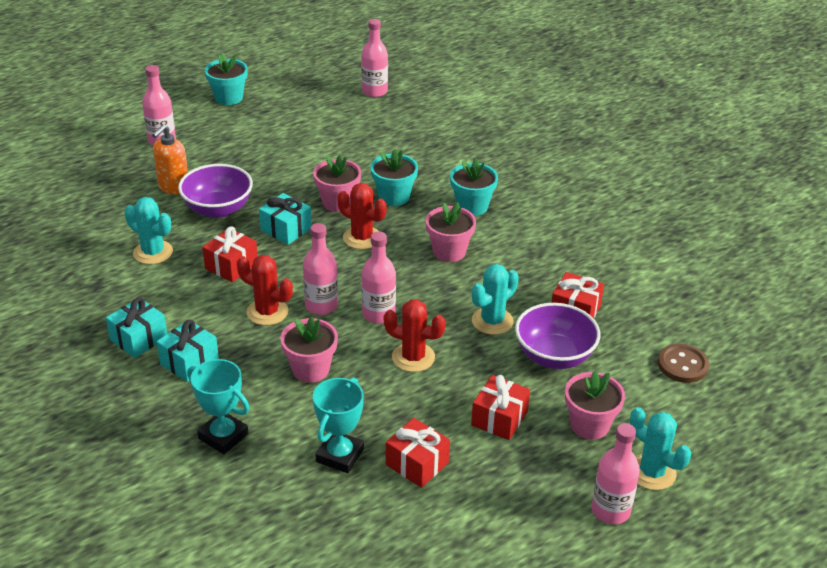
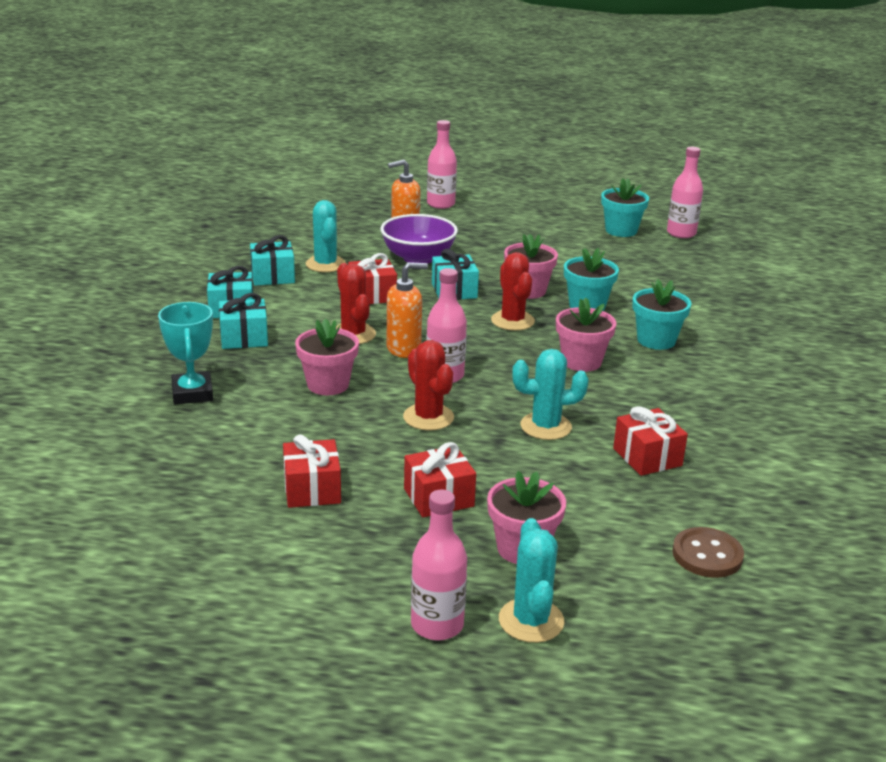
camera: 40 degrees right, 10 degrees down
(126, 287) = (273, 276): none -> turquoise gift
(228, 98) = (538, 196): turquoise flower pot -> turquoise flower pot (621, 231)
(321, 306) = (404, 349): pink bottle -> orange soap dispenser
(340, 455) = (258, 450): turquoise trophy -> none
(554, 356) = (569, 480): purple bowl -> none

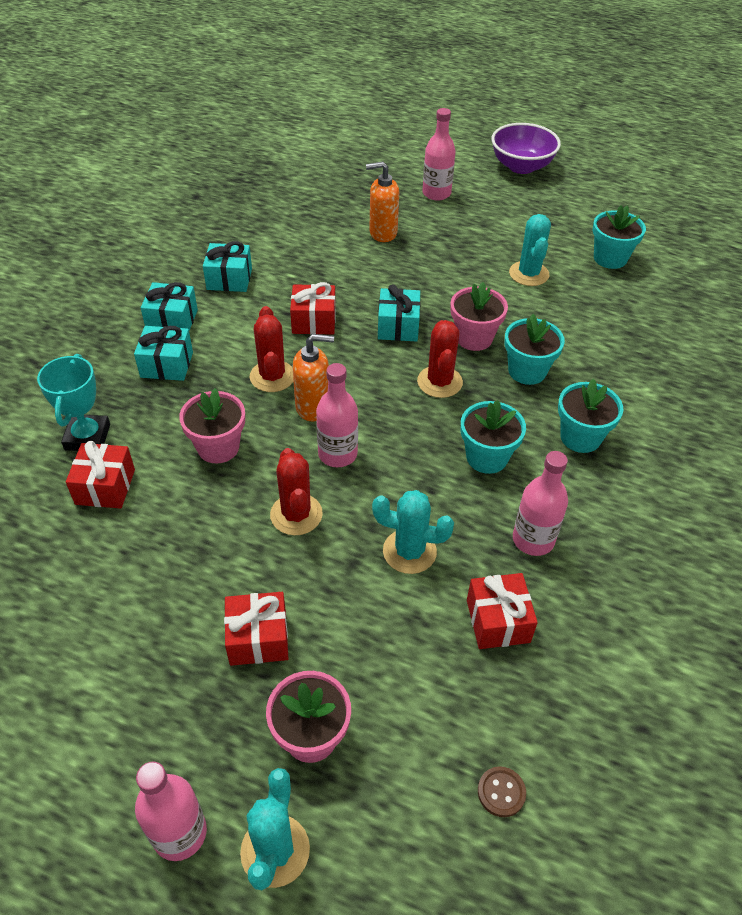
camera: 15 degrees right, 20 degrees up
(312, 489) = (141, 600): red gift -> red gift (105, 487)
(325, 264) = (286, 268): turquoise cactus -> turquoise cactus (529, 274)
(418, 258) = (381, 272): purple bowl -> purple bowl (521, 166)
(581, 362) = (487, 457): pink flower pot -> turquoise flower pot
(681, 233) = (675, 271): pink bottle -> pink bottle (533, 540)
(707, 555) = (501, 792): brown button -> brown button, size x0.63

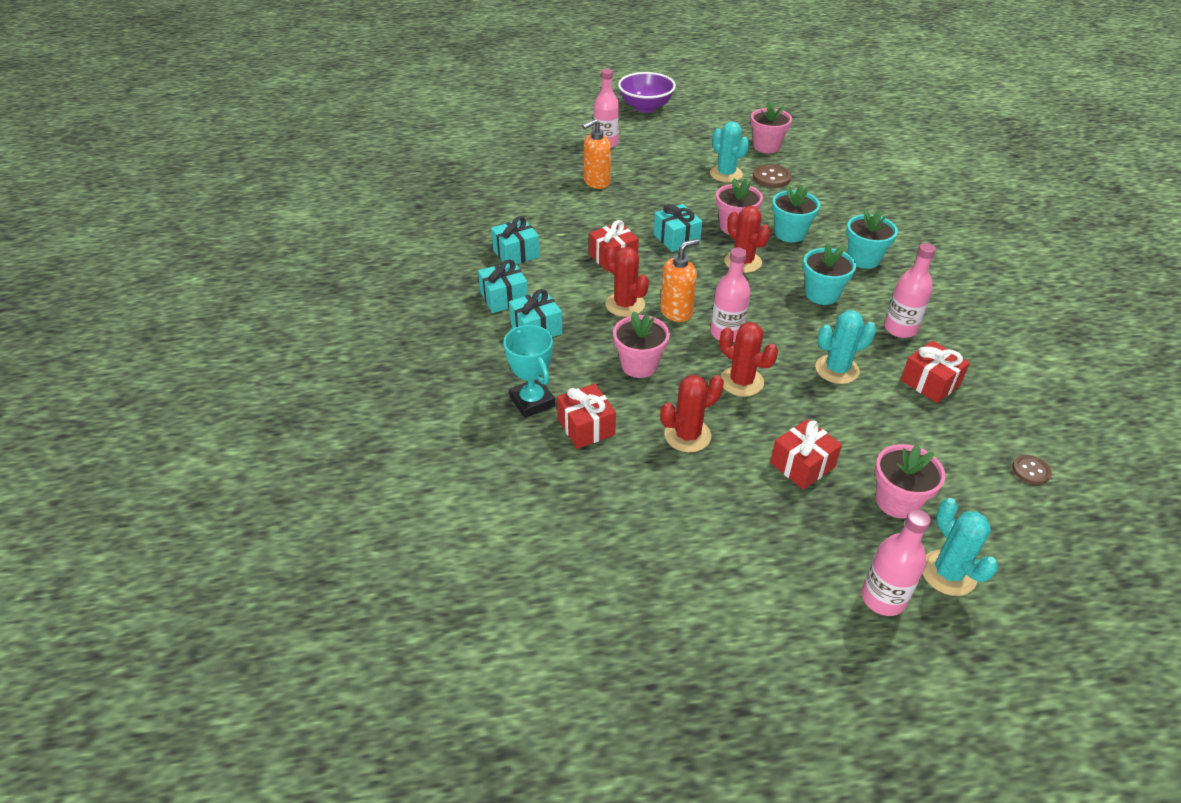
camera: 30 degrees left, 5 degrees down
(184, 545) = (687, 435): none -> red cactus
(576, 297) = (771, 178): none -> brown button
(610, 258) = (766, 146): turquoise flower pot -> pink flower pot

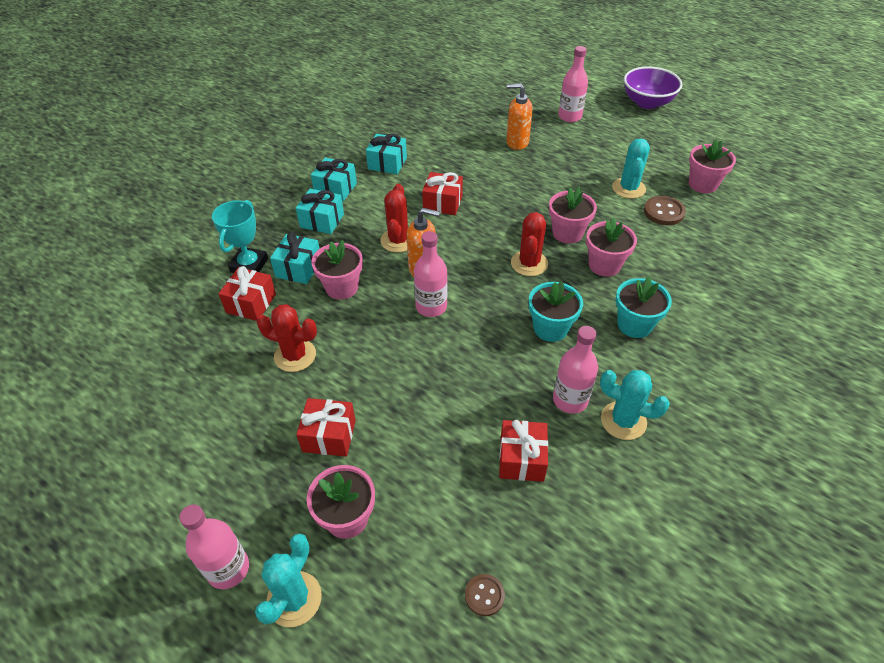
camera: 45 degrees right, 5 degrees up
(676, 238) = (508, 216): turquoise gift -> turquoise gift (298, 268)
(741, 382) = (385, 347): red cactus -> none
(790, 233) = (604, 265): turquoise flower pot -> pink flower pot
(837, 369) = (466, 391): turquoise cactus -> turquoise cactus (623, 421)

